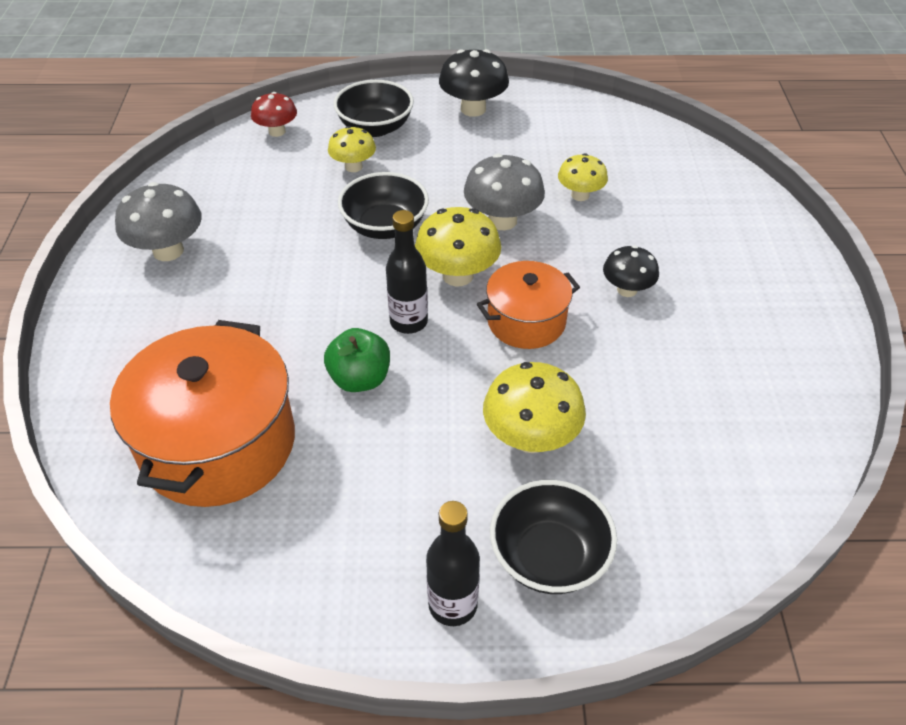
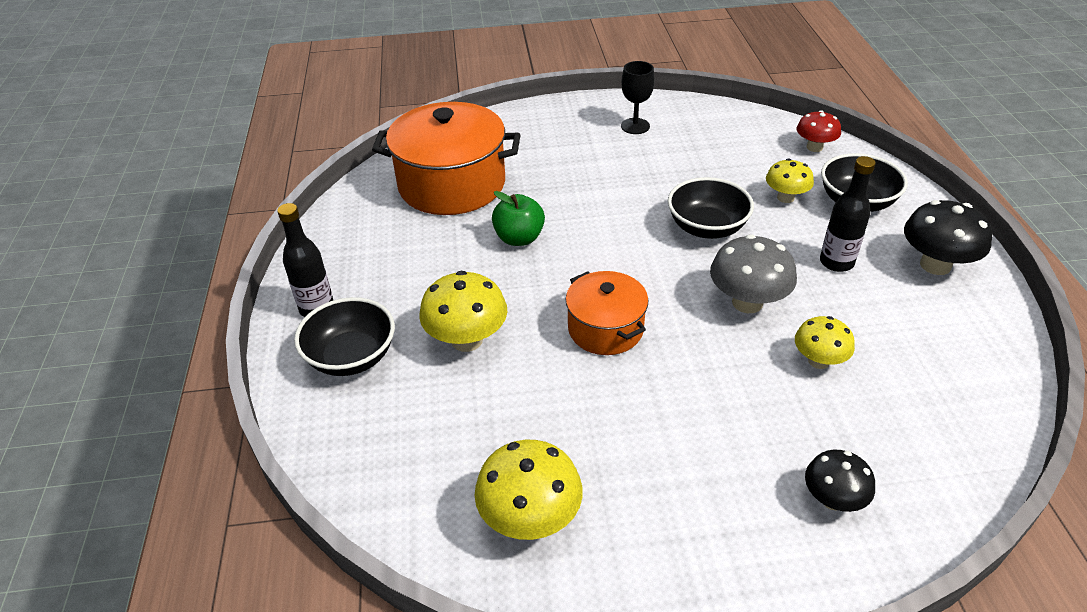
camera: 85 degrees right, 5 degrees down
(168, 251) = (635, 126): grey mushroom -> black goblet
(408, 322) = (587, 256): black bottle -> black bottle (836, 262)
(457, 275) = (655, 279): yellow mushroom -> yellow mushroom (530, 518)
(627, 290) = (671, 403): black mushroom -> black mushroom (833, 499)

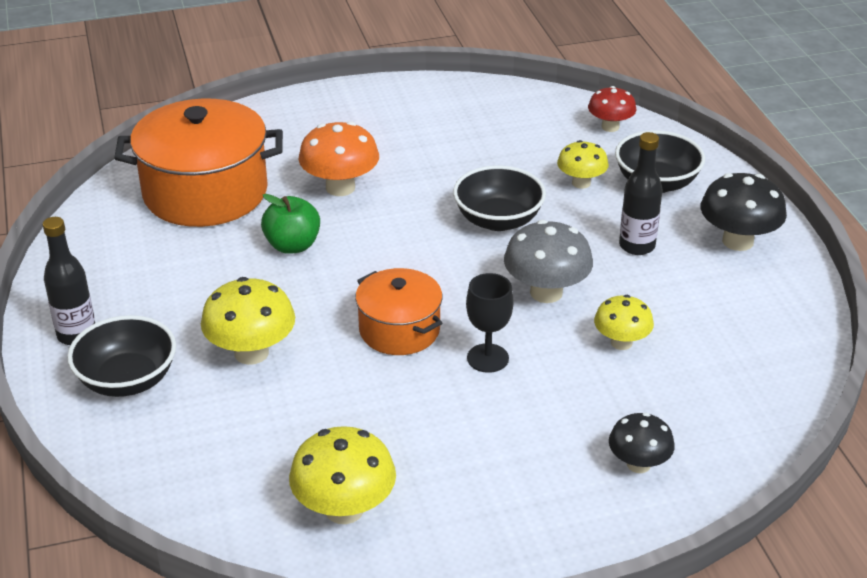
camera: 10 degrees left, 5 degrees down
(568, 187) = (340, 187): none -> orange mushroom
(635, 126) = (408, 114): black goblet -> black goblet (487, 358)

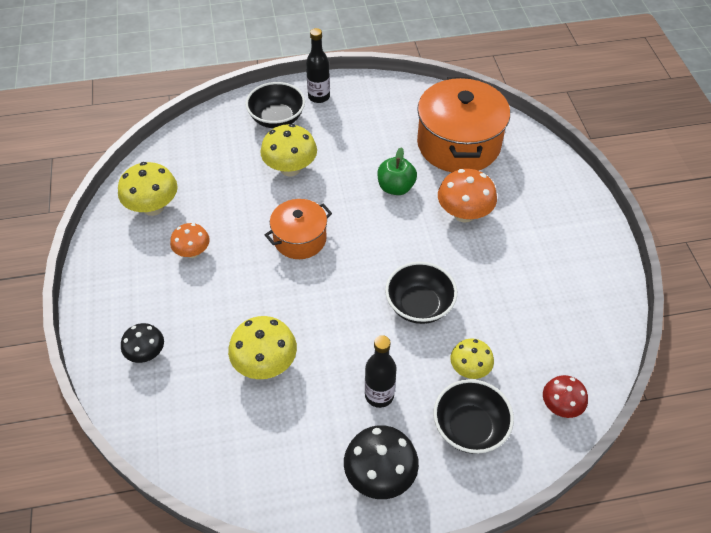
camera: 95 degrees right, 15 degrees up
(439, 443) = (192, 252): none -> orange mushroom
(487, 358) = (263, 283): black goblet -> none
(546, 292) = (328, 325): grey mushroom -> none
(621, 342) = (265, 364): yellow mushroom -> yellow mushroom, size x1.56

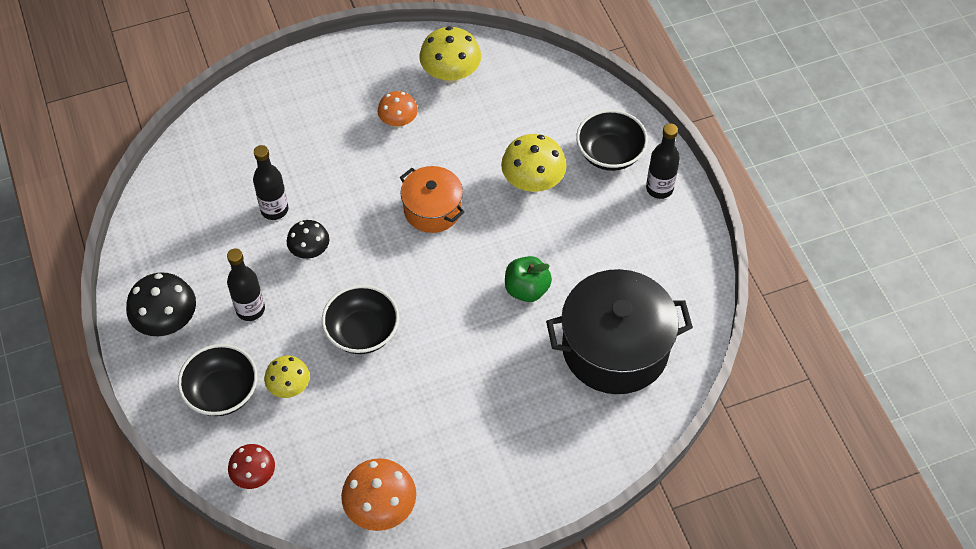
camera: 80 degrees right, 5 degrees up
(146, 353) = (275, 115): black mushroom -> black mushroom (310, 251)
(265, 364) = (274, 209): yellow mushroom -> black bottle
(458, 144) = (615, 348): orange pot -> black pot
(464, 214) = (500, 364): orange mushroom -> orange mushroom (381, 508)

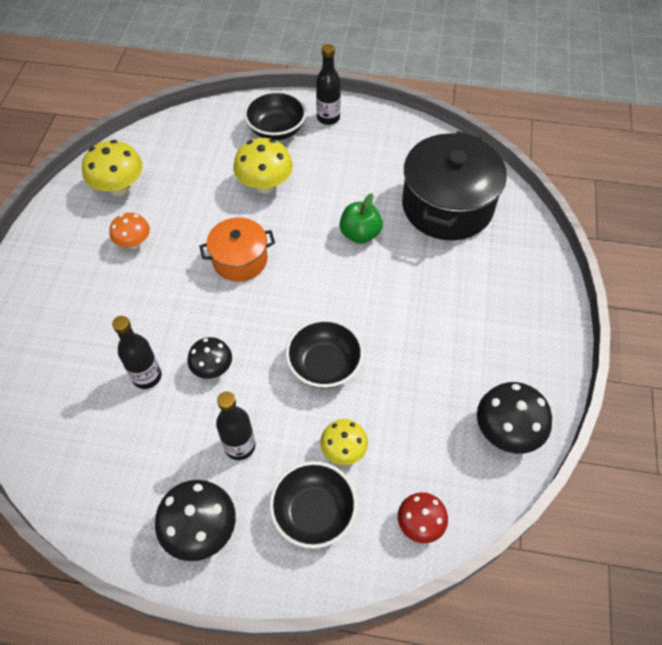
camera: 60 degrees left, 0 degrees up
(381, 508) = (506, 431): orange mushroom -> black mushroom

